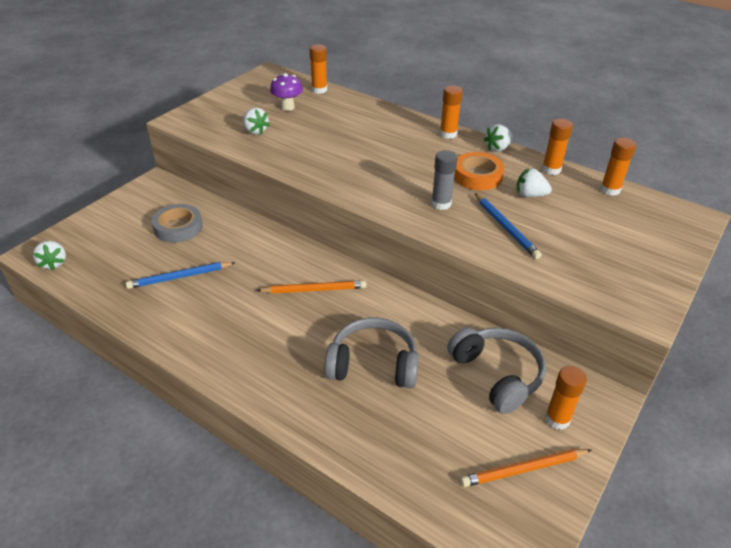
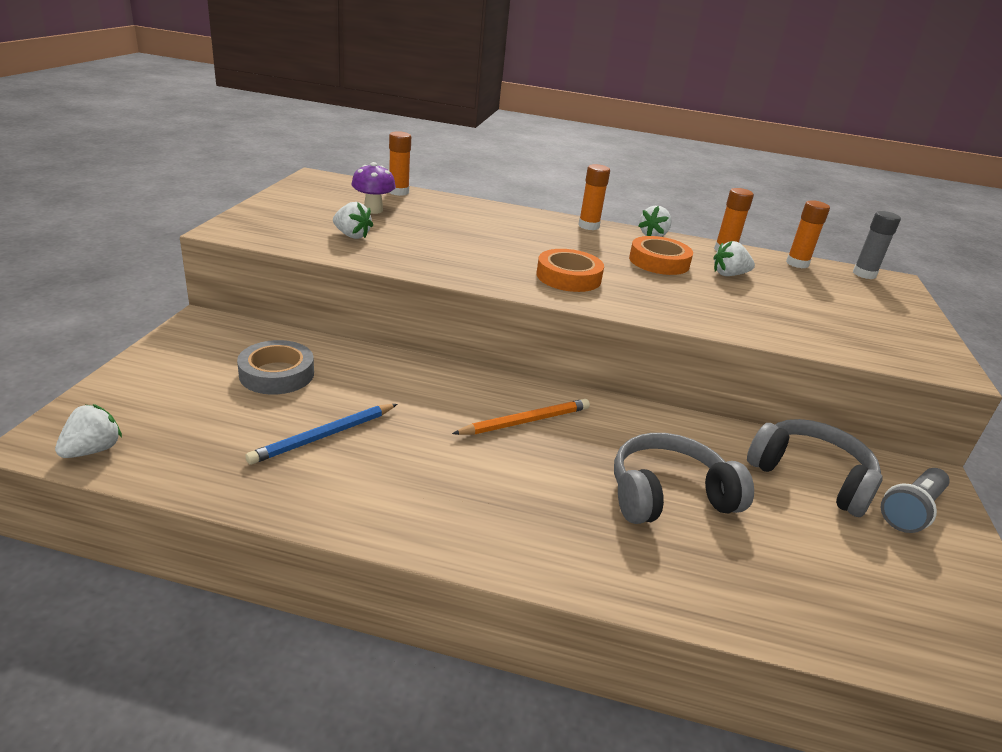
camera: 25 degrees left, 10 degrees down
(54, 263) = (92, 450): white strawberry -> white strawberry turned 105 degrees counterclockwise
(387, 184) = (568, 277): none -> orange tape
(441, 204) = (647, 291): grey glue stick -> grey glue stick (864, 274)
(505, 227) = (737, 307): blue pencil -> none
(524, 469) = (931, 576): orange pencil -> none
(557, 419) = (911, 511): orange glue stick -> grey flashlight

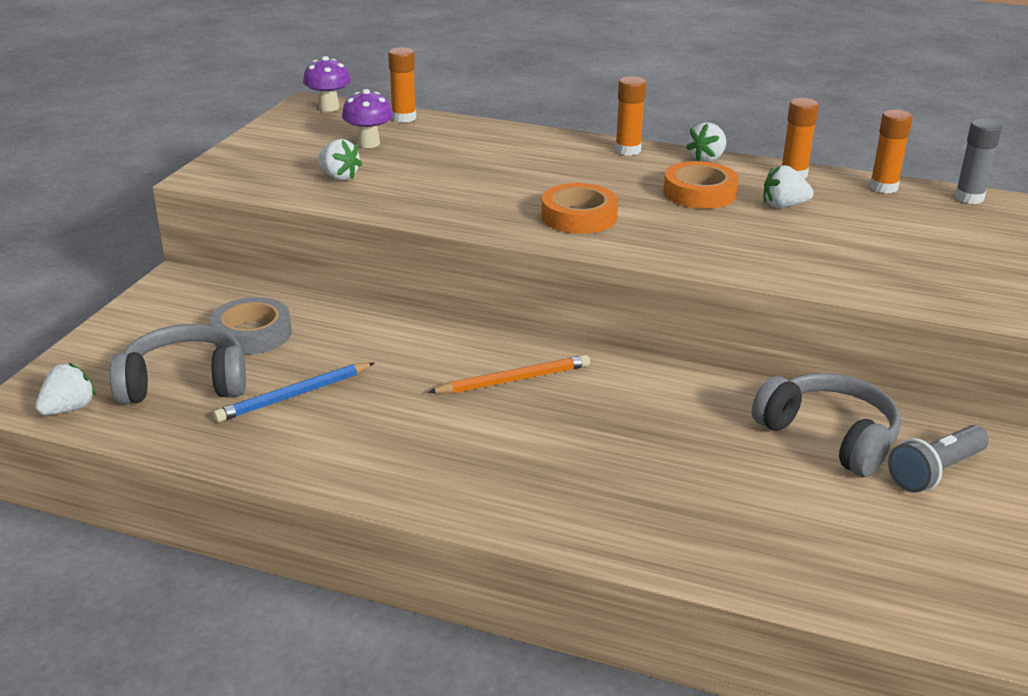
camera: 10 degrees right, 0 degrees up
(333, 181) = (329, 107): none -> purple mushroom
(669, 495) = (652, 454): grey headphones -> grey headphones (185, 383)

